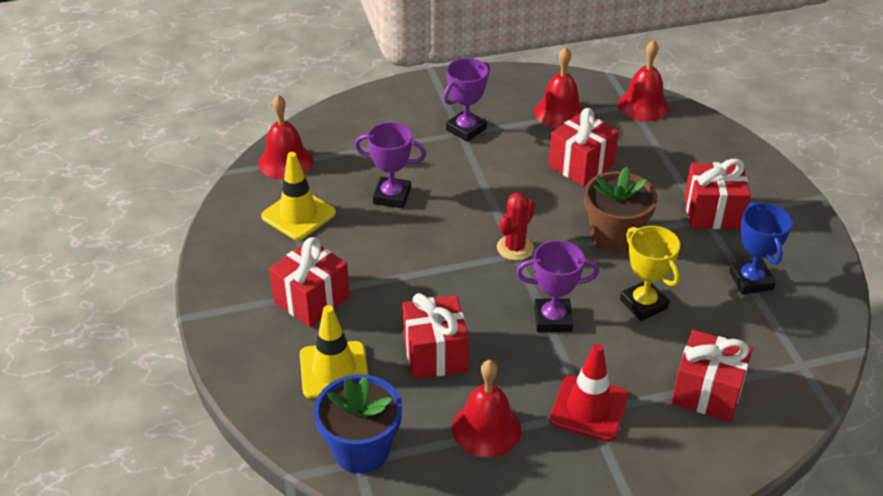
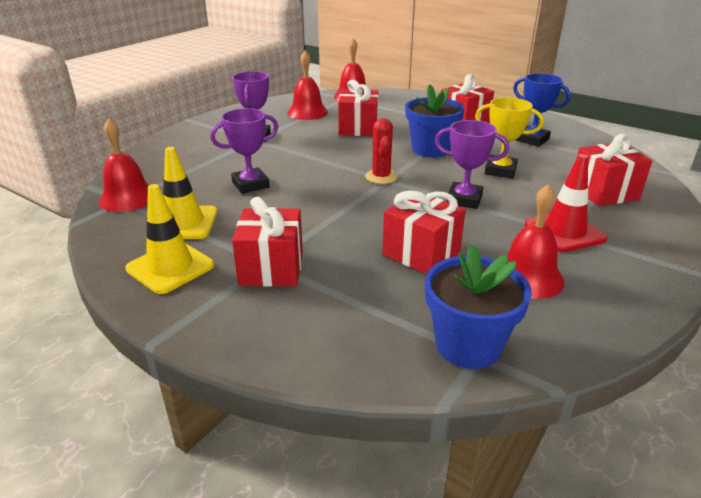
camera: 40 degrees left, 10 degrees down
(334, 370) = (360, 304): yellow traffic cone -> yellow traffic cone (170, 267)
(553, 319) = (464, 199): purple trophy -> purple trophy turned 60 degrees clockwise
(614, 236) = (431, 149): brown flower pot -> blue flower pot

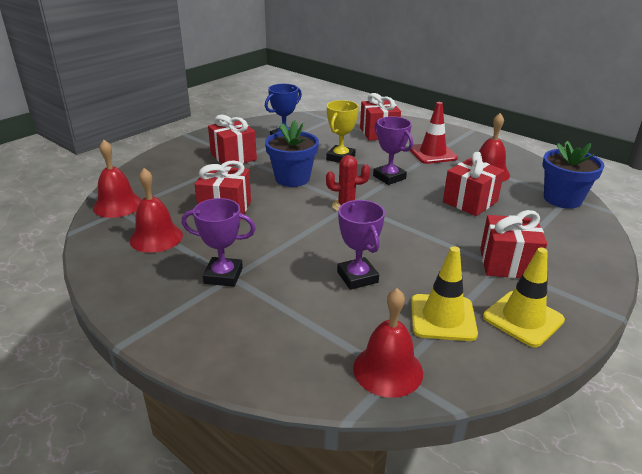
camera: 85 degrees left, 0 degrees up
(464, 199) = (389, 177): purple trophy -> purple trophy turned 60 degrees counterclockwise

